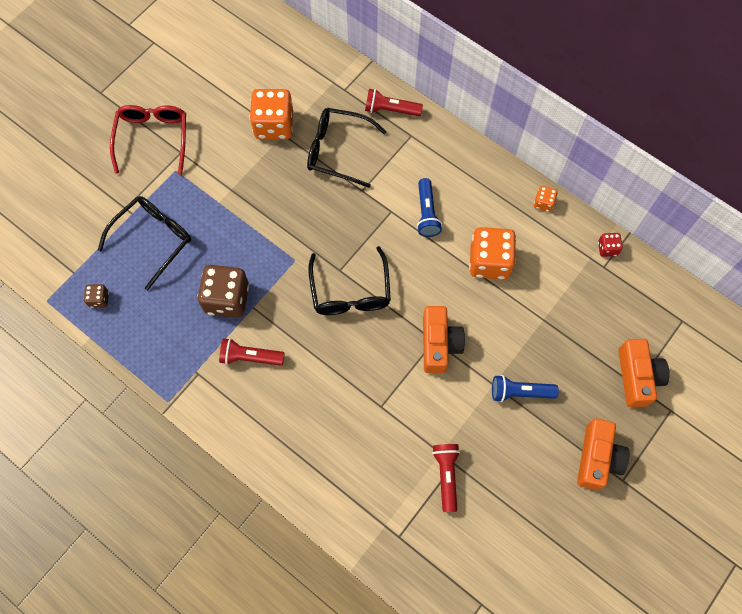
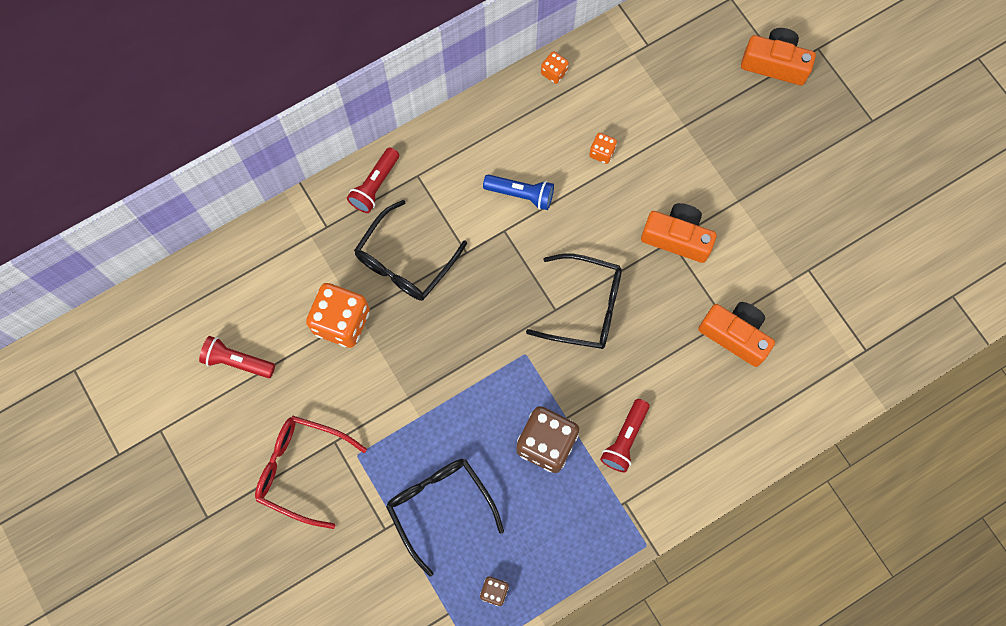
camera: 70 degrees left, 5 degrees up
(446, 475) = (818, 282): red flashlight -> red flashlight (237, 361)
(489, 262) = (602, 152): orange dice -> orange dice, size x0.47
(519, 392) = (754, 179): blue flashlight -> none
(597, 458) = (844, 134): orange camera -> orange camera (735, 335)
(607, 248) = (629, 33): red dice -> none

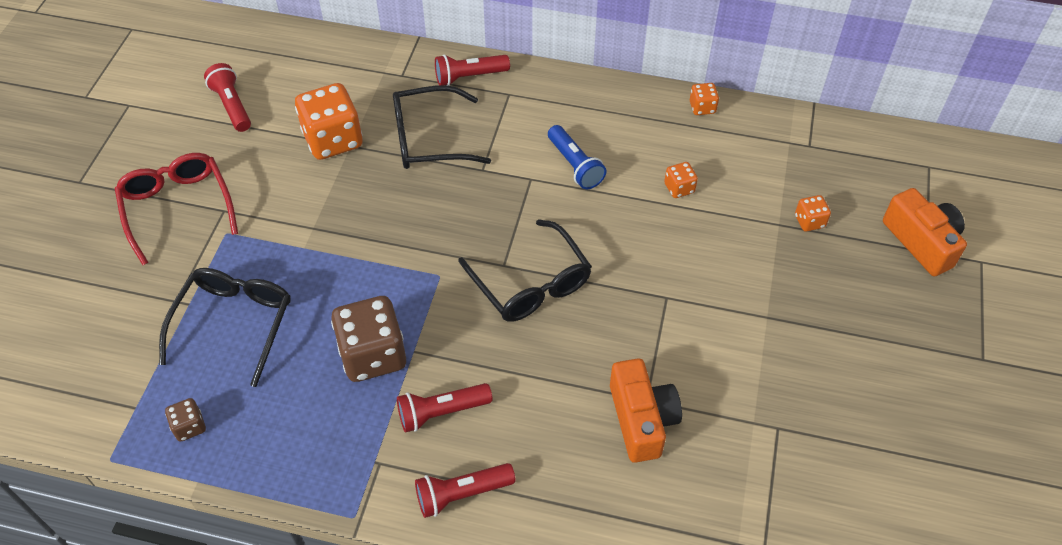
camera: 45 degrees right, 20 degrees down
(677, 237) = (675, 299): orange camera -> none
(688, 475) = (461, 494): none -> red flashlight
(700, 107) = (809, 221): none -> orange dice

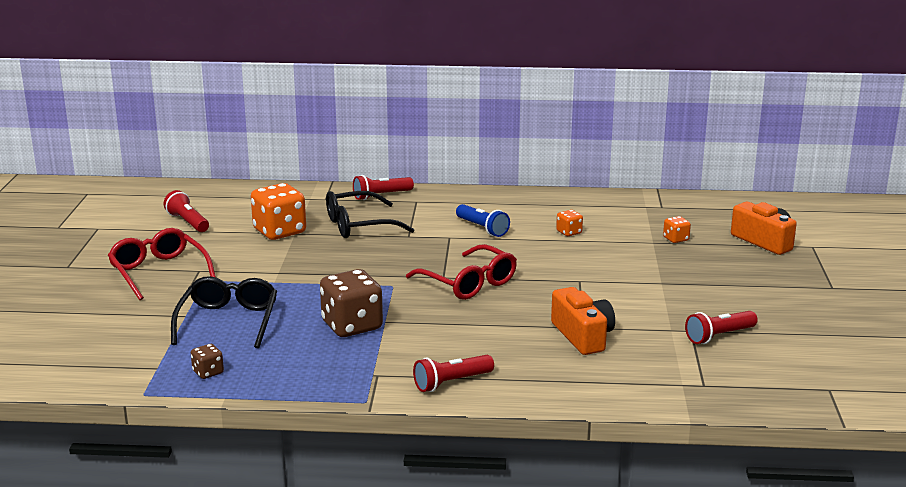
camera: 10 degrees left, 30 degrees down
(441, 412) = (419, 347): red flashlight -> red flashlight (719, 336)
(531, 283) = (468, 283): black glasses -> red glasses
(702, 107) = (572, 196): orange dice -> none

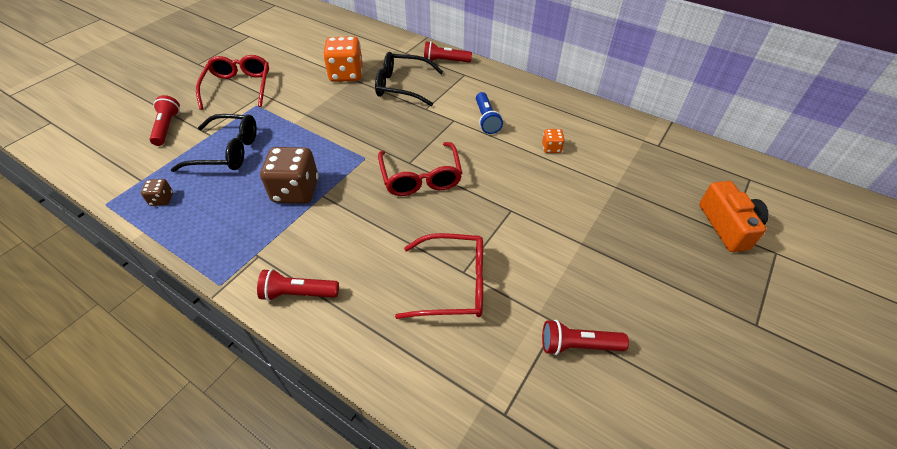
camera: 30 degrees right, 25 degrees up
(187, 222) = (302, 47): red flashlight -> red flashlight (167, 127)
(228, 321) = (227, 151): black glasses -> black glasses turned 60 degrees clockwise
(583, 336) = (453, 284): orange camera -> red glasses
(676, 239) = (640, 190): orange dice -> none

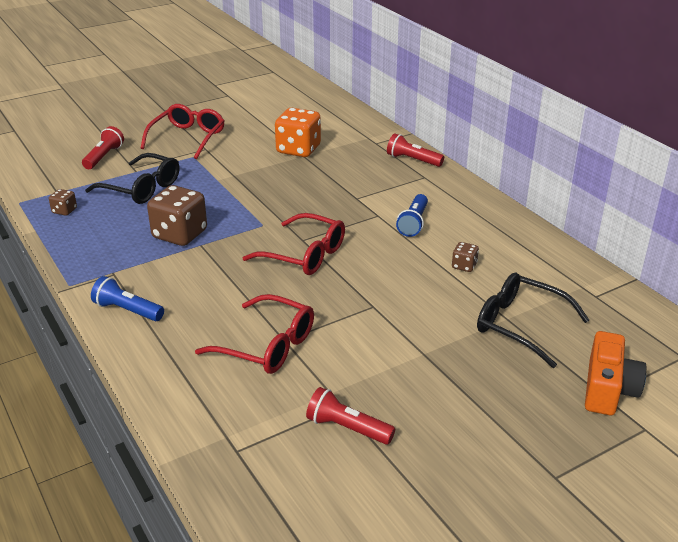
camera: 25 degrees right, 15 degrees down
(298, 293) = (127, 310): red flashlight -> blue flashlight
(402, 86) = (348, 173): black glasses -> black glasses (520, 325)
(421, 177) = (304, 255): red glasses -> red glasses turned 75 degrees counterclockwise
(551, 148) = (464, 266): orange dice -> brown dice

